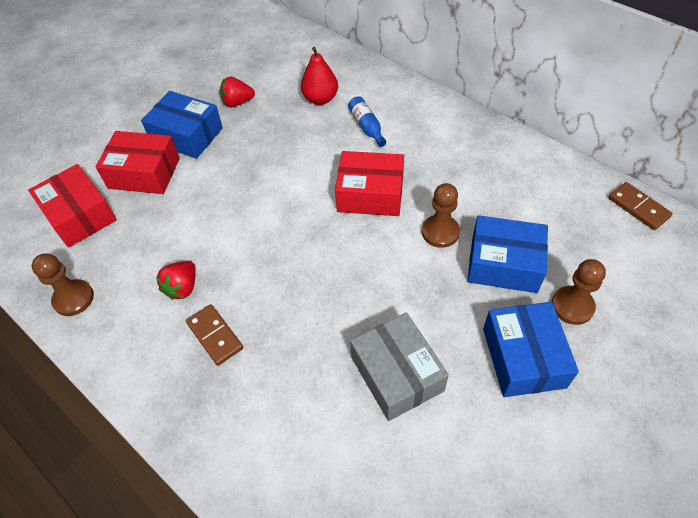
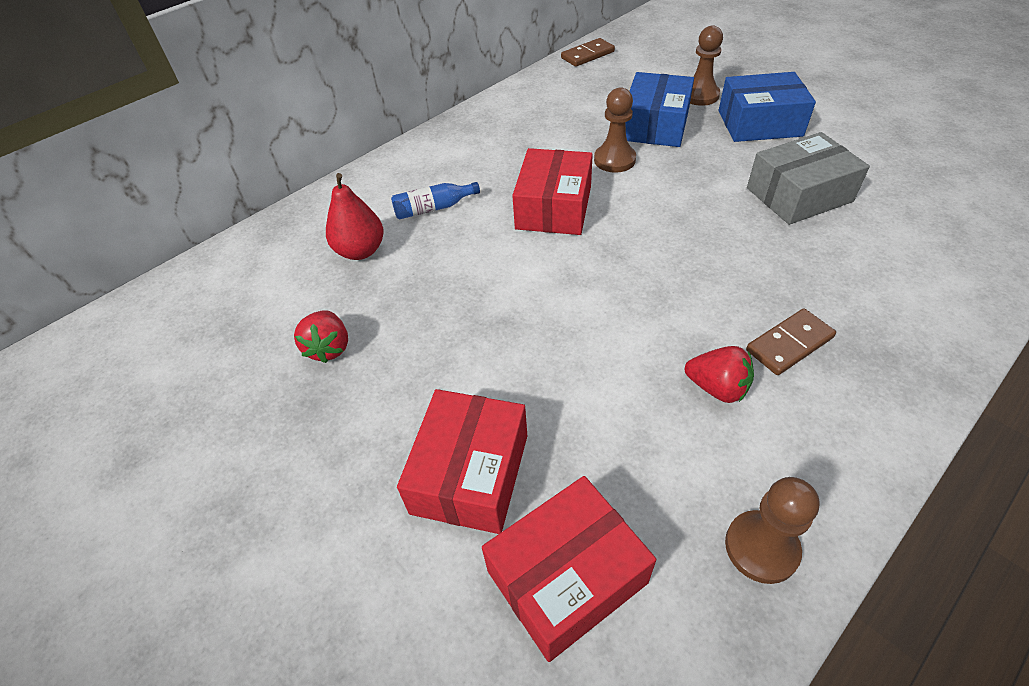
camera: 85 degrees left, 5 degrees down
(187, 135) = (388, 415): blue box -> none

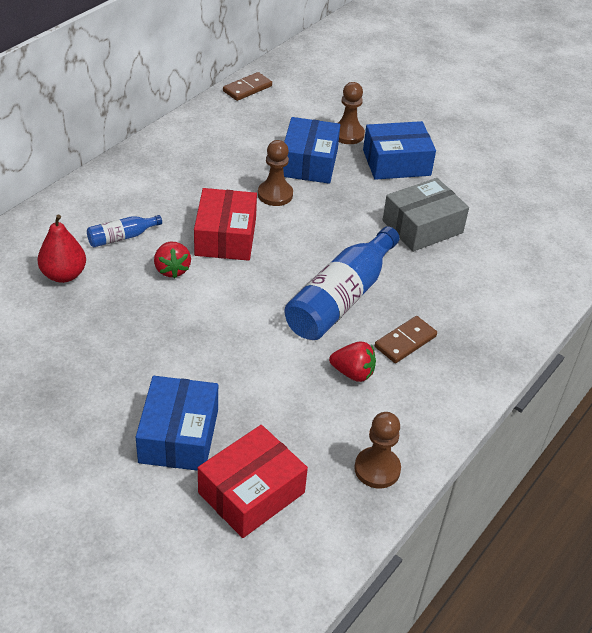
camera: 15 degrees left, 5 degrees down
(329, 348) = (53, 353): red strawberry -> red strawberry (172, 269)
(470, 473) = (179, 436): red box -> blue box
(697, 283) = (341, 298): none -> blue bottle

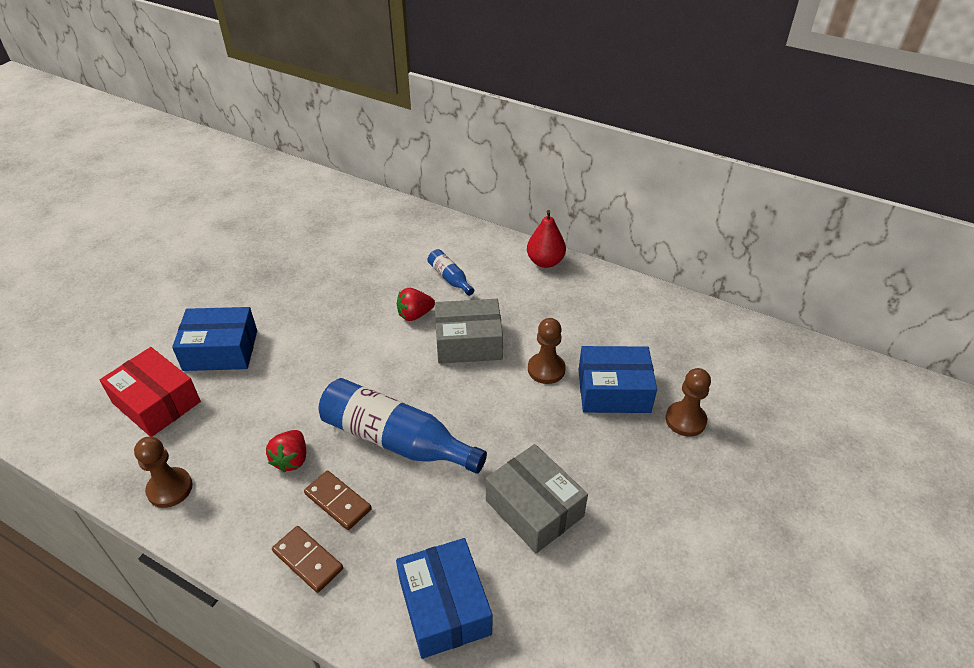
camera: 85 degrees right, 0 degrees up
(64, 275) = (396, 256): red pear -> red pear (545, 262)
(226, 237) = (468, 342): red box -> grey box
(247, 88) = (725, 323): brown domino -> brown domino (308, 560)
(396, 163) = (651, 473): blue box -> blue box (444, 607)

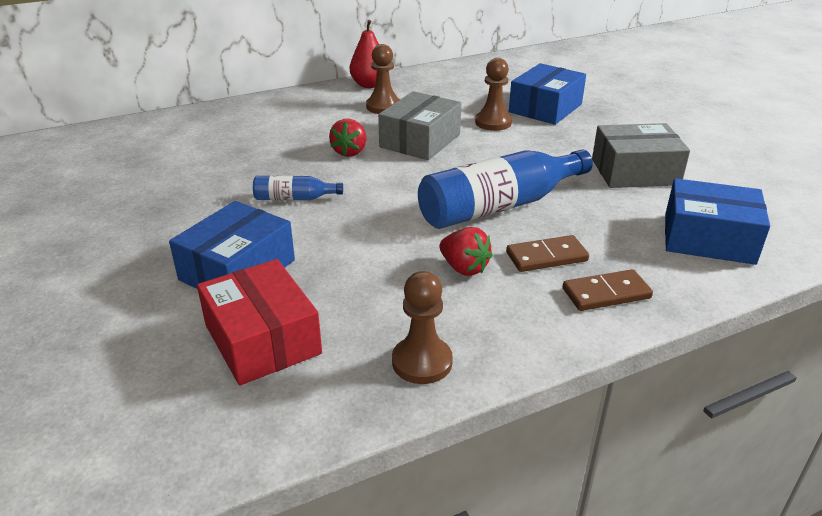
camera: 55 degrees left, 10 degrees down
(156, 402) = (262, 339): red box -> red box turned 75 degrees clockwise
(450, 278) = (326, 124): blue bottle -> blue bottle (294, 198)
(685, 420) = (600, 97): brown pawn -> brown pawn (383, 106)

